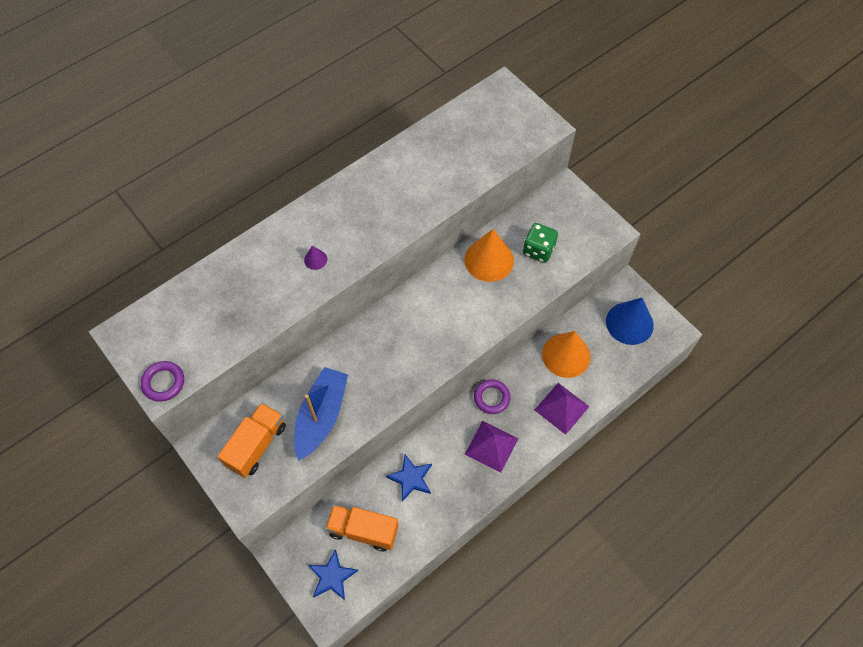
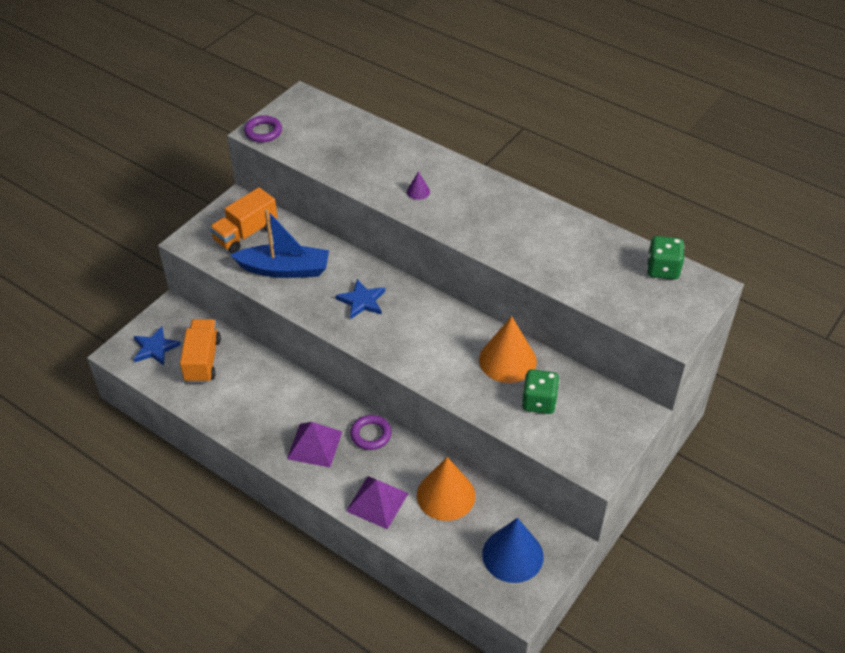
camera: 75 degrees right, 15 degrees down
(256, 445) = (246, 234): orange truck -> orange truck turned 120 degrees clockwise
(411, 478) = (263, 385): blue star -> blue star (362, 301)
(474, 110) = (662, 269): none -> green dice

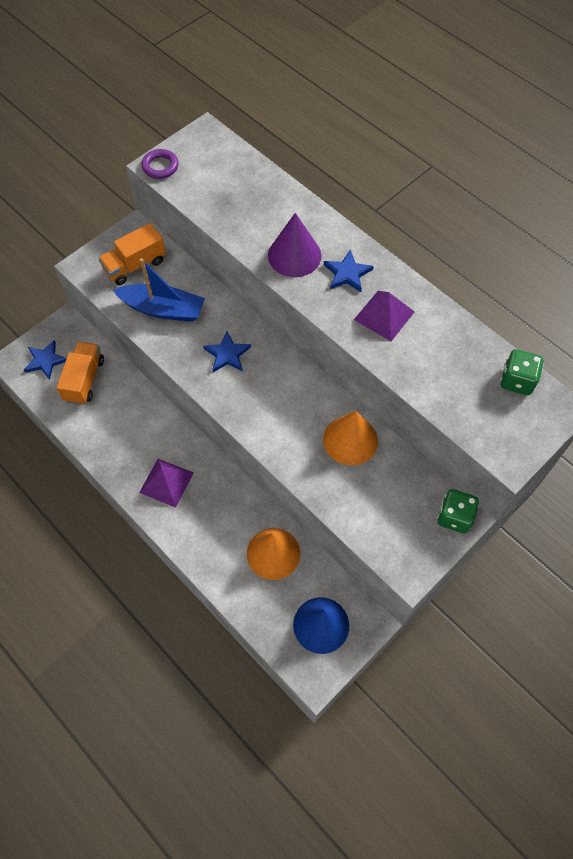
camera: 10 degrees right, 15 degrees up
(371, 434) = (218, 480): purple ring -> none
(377, 502) = (210, 549): purple pyramid -> purple pyramid (384, 315)
(418, 191) = (294, 255): purple cone -> purple cone, size x2.33
(474, 200) = (347, 273): none -> blue star
(539, 402) = (370, 490): green dice -> green dice (454, 517)

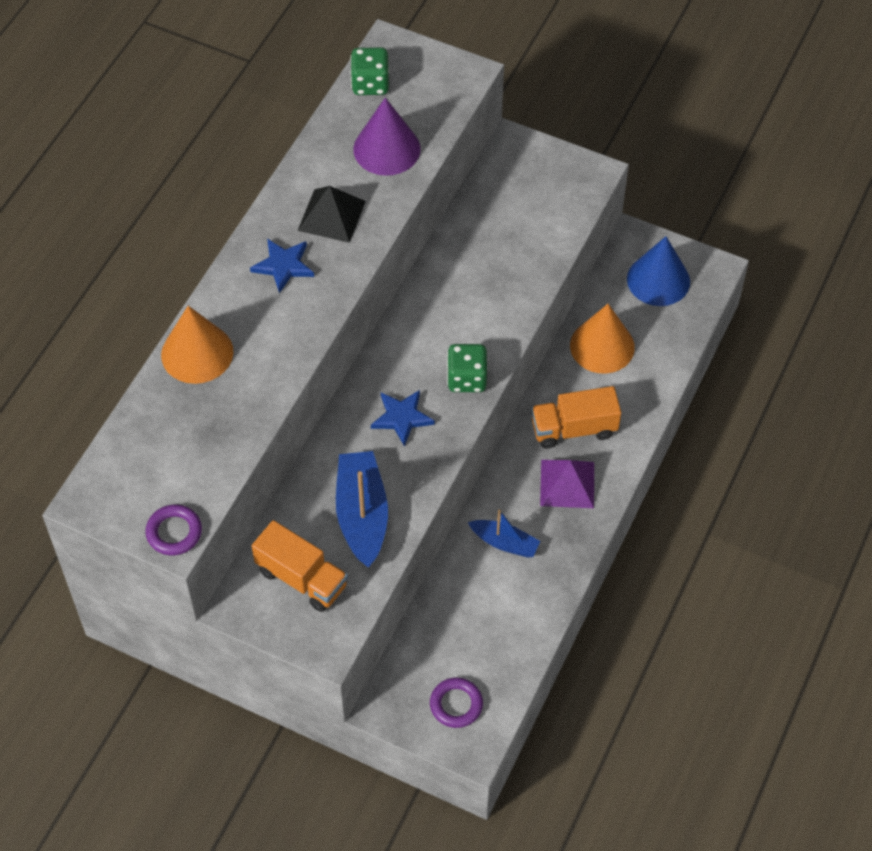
camera: 110 degrees left, 5 degrees down
(45, 361) = (456, 704): blue star -> purple ring
(84, 380) = (465, 640): orange truck -> orange truck (574, 429)
(140, 426) = (505, 543): none -> blue boat
(294, 255) = (276, 327): purple cone -> purple cone (386, 149)
(350, 440) = (465, 261): orange cone -> orange cone (197, 353)
(384, 315) = (331, 215): purple pyramid -> black pyramid
(454, 517) = (515, 150): green dice -> green dice (466, 379)

